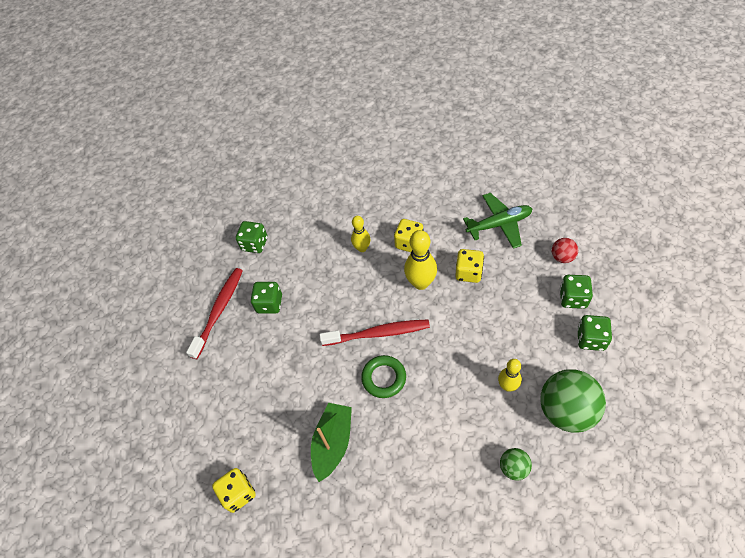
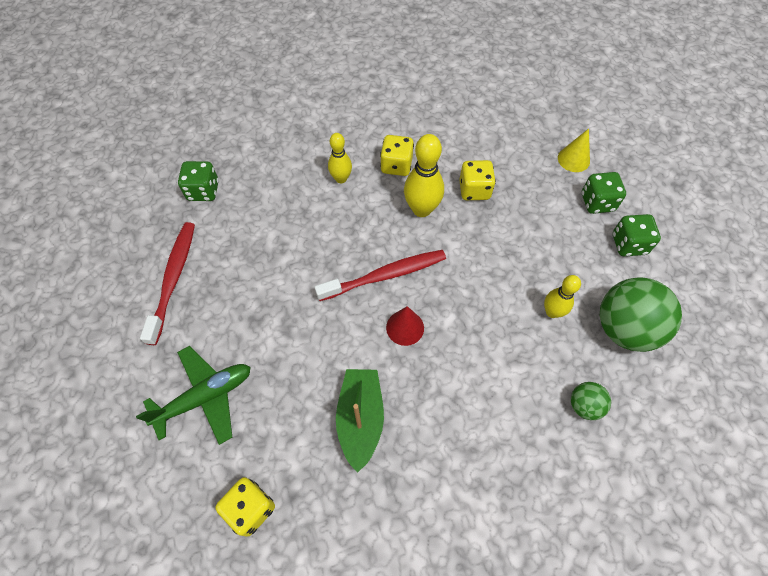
camera: 20 degrees left, 5 degrees up
(269, 304) = (239, 261): green dice -> none
(384, 378) = (405, 327): green ring -> red cone
(499, 224) = (495, 132): green plane -> green plane (205, 397)
(562, 257) = (573, 159): red ball -> yellow cone

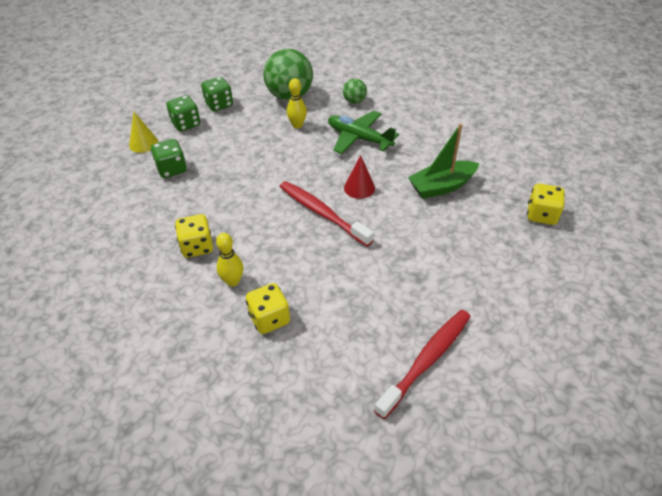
camera: 115 degrees left, 15 degrees down
(173, 279) = (426, 360): red toothbrush -> red toothbrush turned 150 degrees clockwise
(203, 191) = (309, 397): green dice -> green dice (172, 169)
(205, 397) = (501, 276): green plane -> green plane (359, 138)
(421, 209) = (242, 213): yellow bowling pin -> none
(474, 190) = (204, 188): yellow dice -> yellow dice (269, 319)

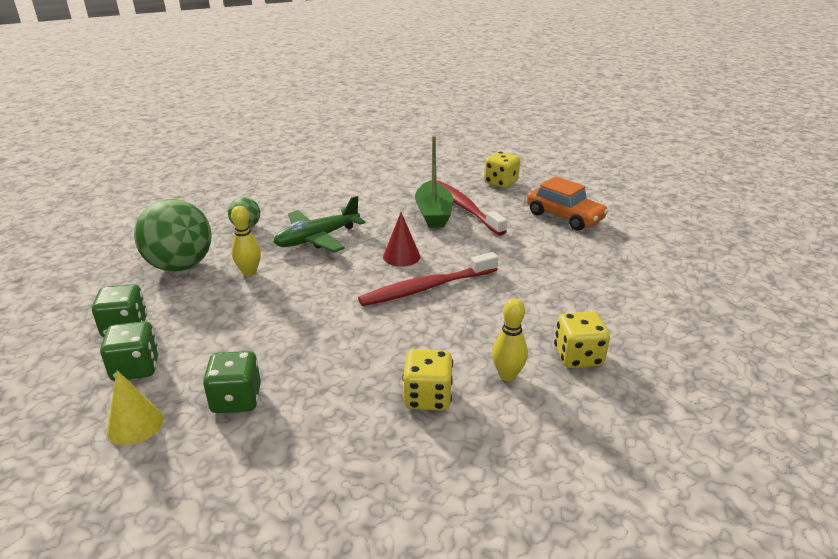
camera: 70 degrees left, 15 degrees down
(426, 360) = (653, 274): red toothbrush -> red toothbrush (465, 208)
(502, 276) = (564, 216): none -> orange car

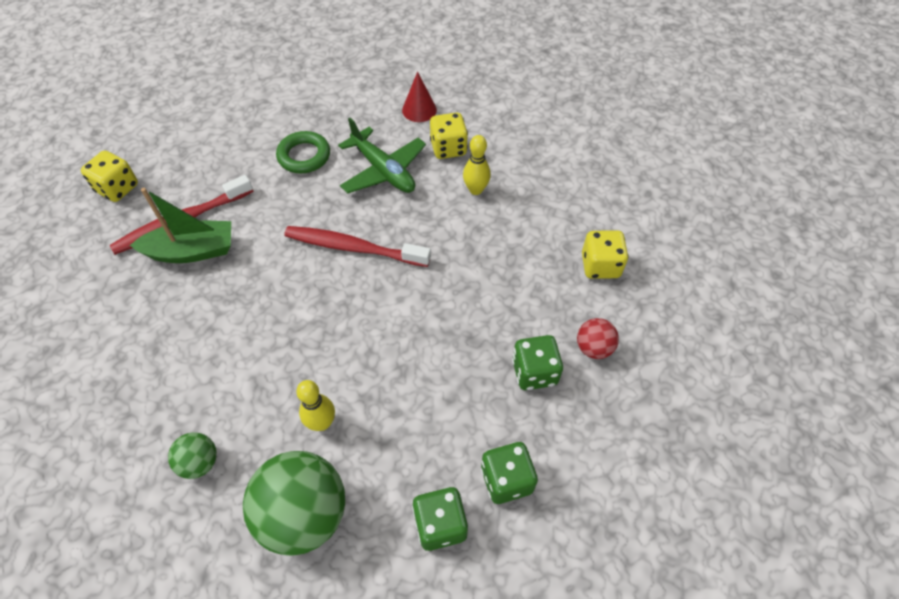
camera: 95 degrees left, 25 degrees up
(135, 424) = (579, 445): yellow cone -> none
(244, 456) = (593, 348): none -> red ball
(317, 238) = (243, 365): green plane -> green plane (383, 171)
(401, 256) = (291, 274): red cone -> red cone (419, 110)
(426, 288) = (353, 248): red toothbrush -> red toothbrush turned 135 degrees clockwise
(428, 397) = (508, 237): yellow dice -> yellow dice (600, 266)
(549, 260) = (304, 156): none -> green ring
(564, 216) = (215, 139): orange car -> none

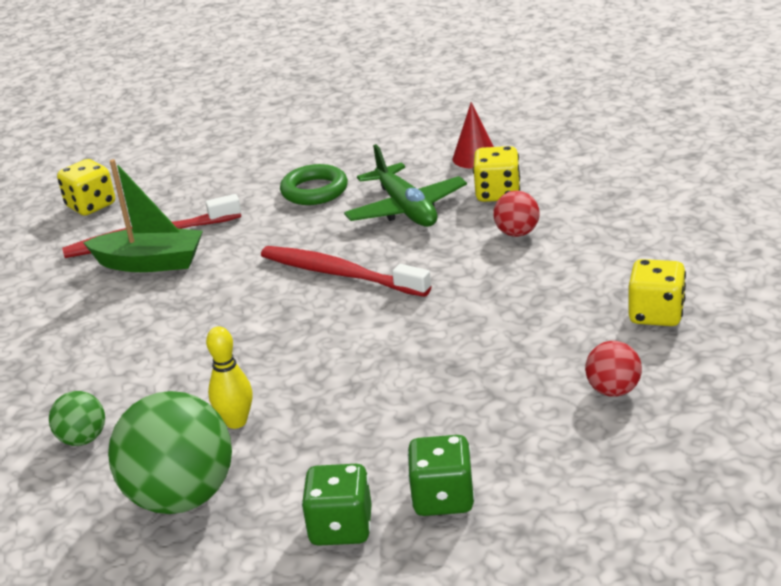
camera: 20 degrees right, 25 degrees down
(476, 190) = (517, 233): yellow bowling pin -> red ball
(534, 372) = (522, 405): green dice -> none

